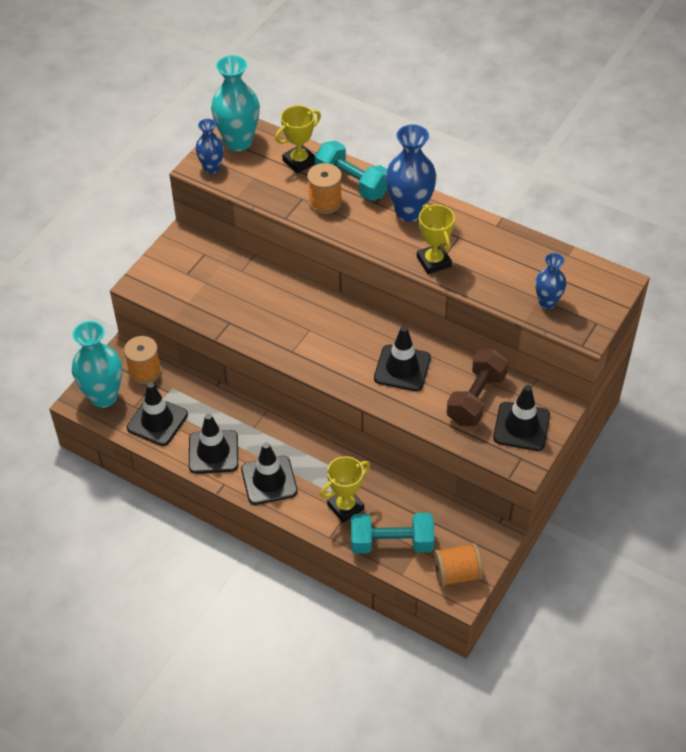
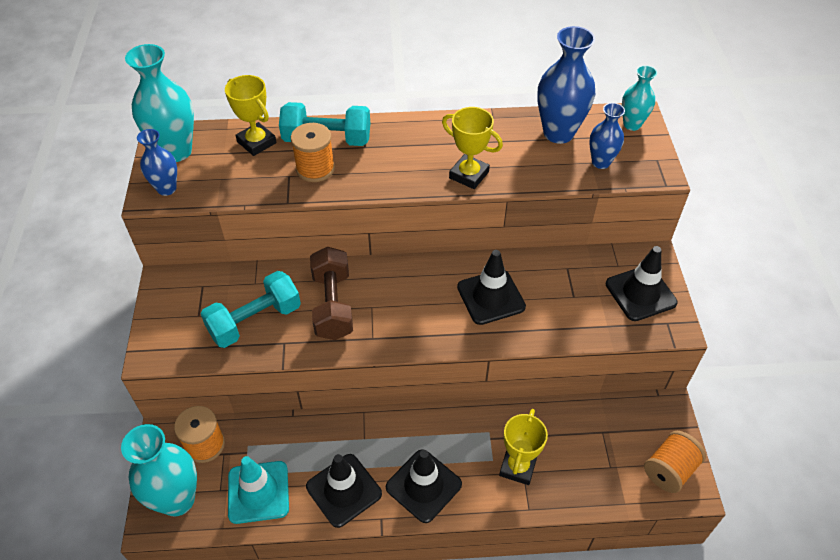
camera: 35 degrees left, 0 degrees up
(157, 421) = (258, 492): black traffic cone -> turquoise traffic cone
(299, 161) = (256, 142): yellow trophy -> yellow trophy turned 60 degrees counterclockwise
(391, 543) = (589, 477): turquoise dumbbell -> turquoise dumbbell (255, 321)
(409, 212) = (404, 140): blue vase -> blue vase (558, 133)
(476, 398) = (579, 289): brown dumbbell -> brown dumbbell (332, 305)
(605, 285) = (632, 124): none -> turquoise vase

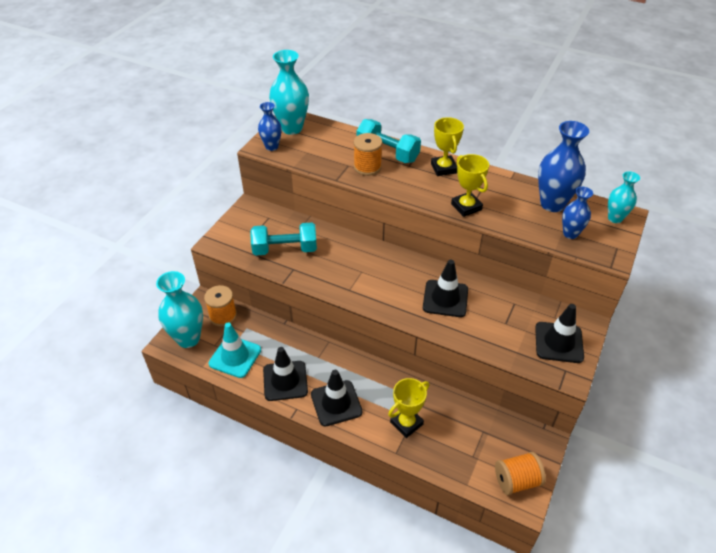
camera: 30 degrees right, 5 degrees down
(256, 142) = (342, 139): yellow trophy -> yellow trophy (443, 168)
(332, 305) = (338, 260): brown dumbbell -> none

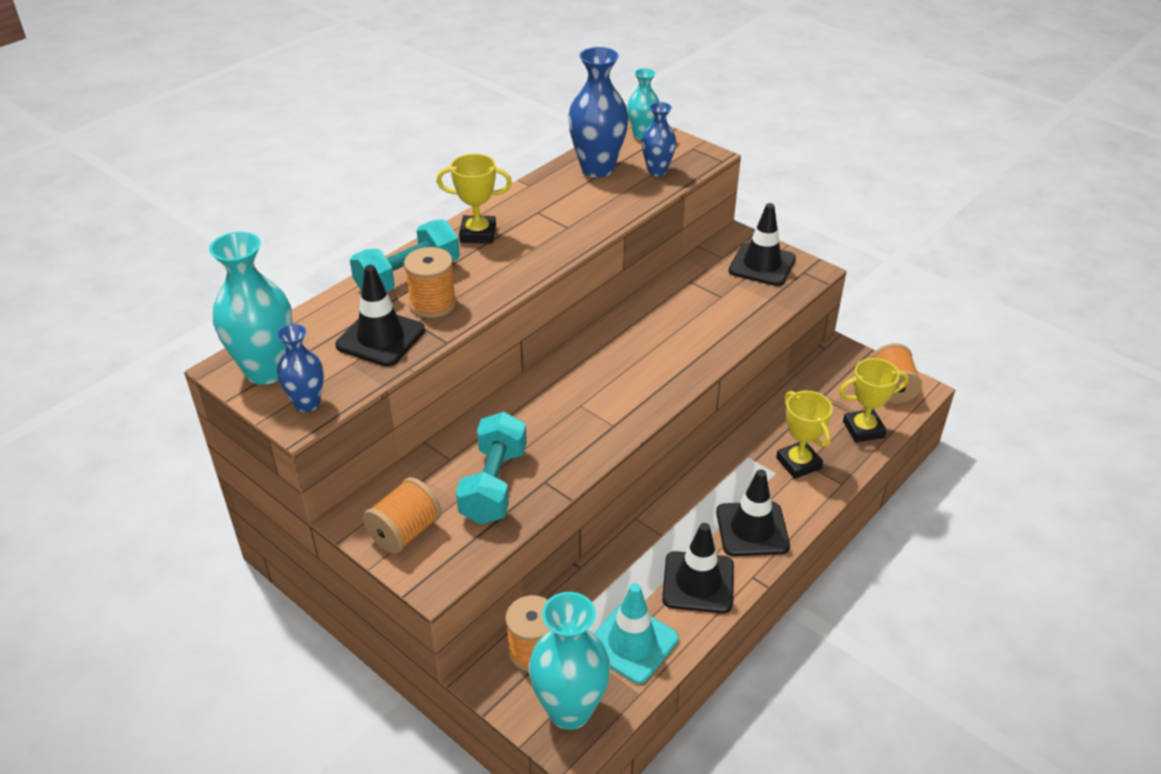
camera: 75 degrees left, 5 degrees down
(244, 225) = (405, 532): none -> orange spool
(445, 298) = (663, 336): black traffic cone -> black traffic cone (380, 338)
(466, 207) = (572, 234): yellow trophy -> yellow trophy (863, 429)

